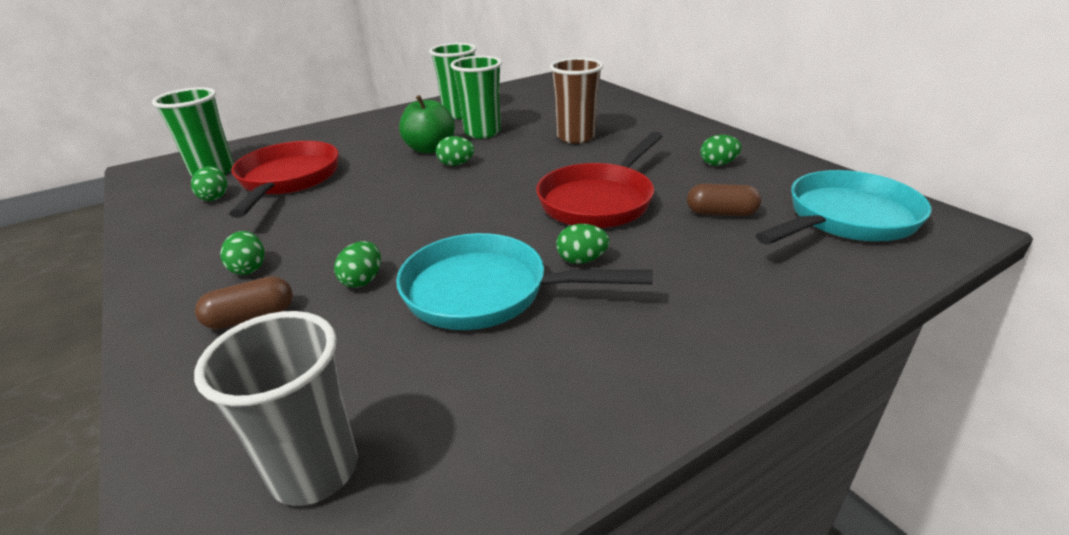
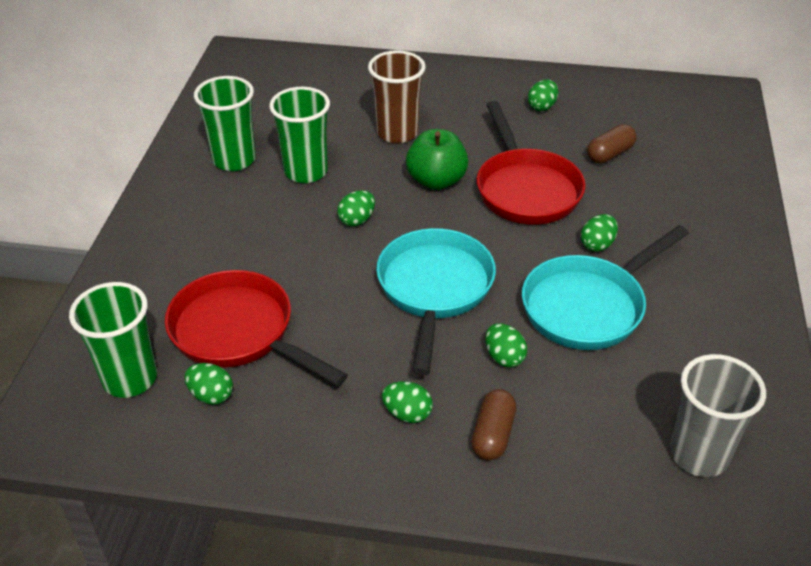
camera: 50 degrees left, 10 degrees up
(430, 149) = (297, 218): green apple -> green apple (436, 181)
(846, 219) = (674, 117): turquoise pan -> turquoise pan (434, 289)

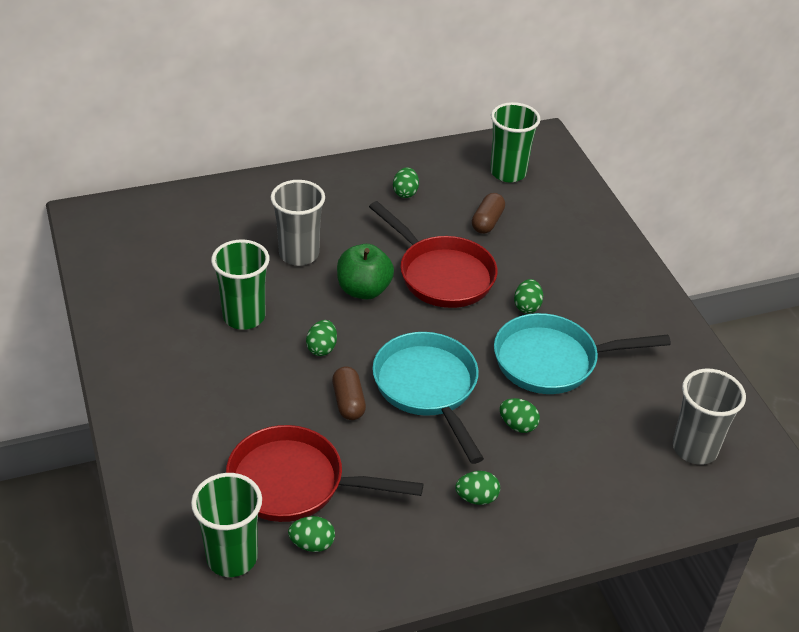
camera: 30 degrees left, 0 degrees up
(234, 160) = (169, 326): green cup -> green cup (508, 173)
(397, 133) = (299, 254): brown cup -> grey cup
(493, 434) = (549, 489): brown capsule -> brown capsule (348, 402)
(588, 306) = (552, 361): turquoise pan -> turquoise pan turned 60 degrees clockwise

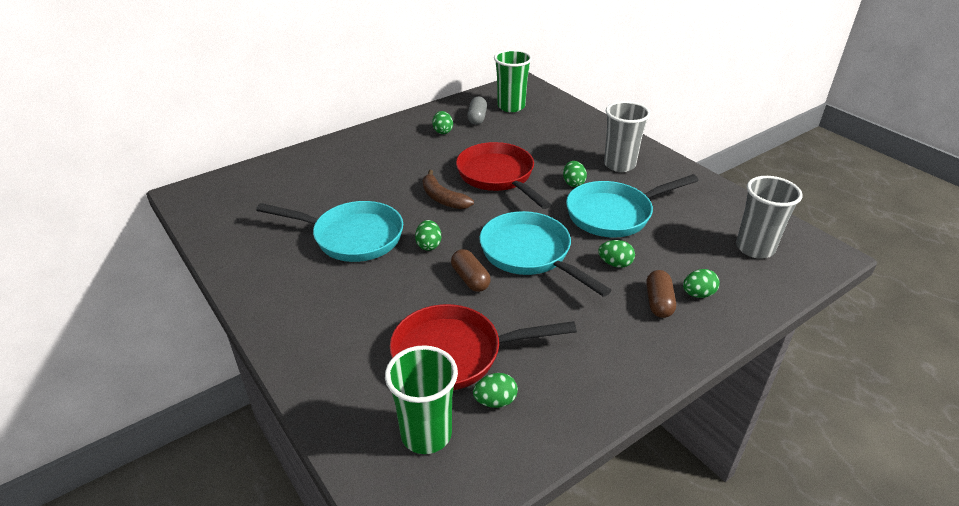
camera: 15 degrees left, 5 degrees down
(244, 317) = (352, 237): green cup -> turquoise pan
(299, 254) = (379, 185): grey cup -> grey cup (619, 165)
(364, 290) = (443, 198): green apple -> brown banana
(441, 275) = (498, 176): red pan -> red pan turned 150 degrees counterclockwise
(456, 181) = (477, 118): none -> grey capsule
(476, 498) = (615, 325): green egg -> green egg (698, 294)
(487, 222) = (513, 137): brown capsule -> brown capsule (658, 302)

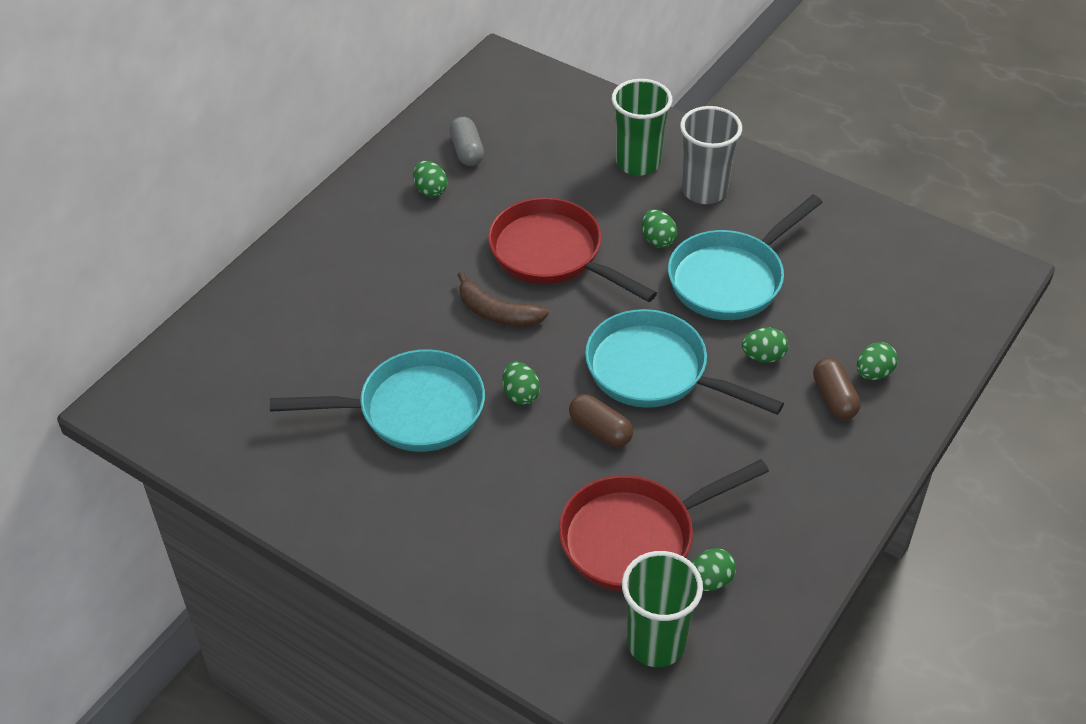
camera: 20 degrees left, 10 degrees up
(511, 106) = (505, 115): green cup -> green cup (638, 163)
(755, 248) = (916, 286): grey cup -> none

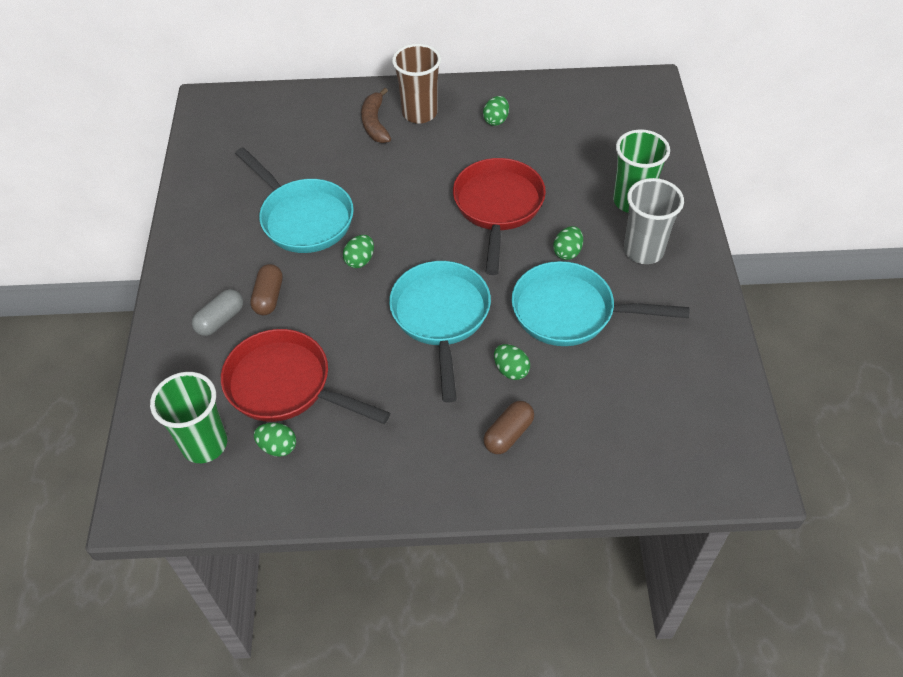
camera: 55 degrees right, 5 degrees up
(355, 239) = (419, 113): none -> brown cup
(467, 151) = (549, 116): grey capsule -> grey capsule (220, 320)
(497, 313) = (420, 210): brown banana -> brown banana (375, 123)
(600, 430) = (363, 317): brown capsule -> brown capsule (269, 297)
(873, 373) = (556, 447): green egg -> none

